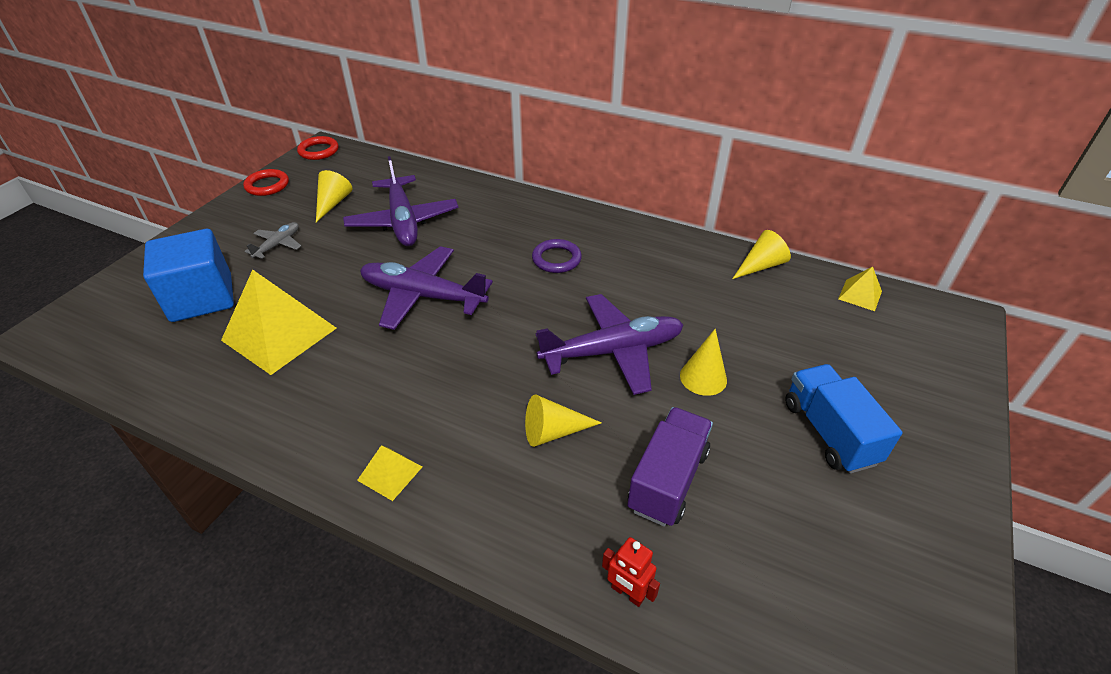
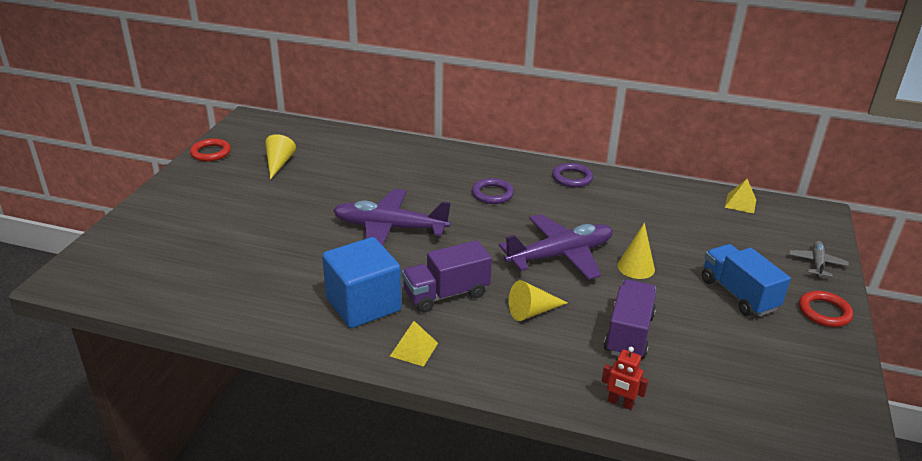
camera: 10 degrees left, 10 degrees down
(202, 298) = (195, 243): blue cube -> blue cube (363, 304)
(278, 245) = (244, 199): grey plane -> grey plane (817, 263)
(279, 334) = (277, 264): yellow pyramid -> none
(318, 151) = (246, 122): red ring -> red ring (824, 312)
(403, 221) = (348, 174): purple plane -> none
(456, 395) = (446, 294): none -> purple truck
(657, 244) = (572, 178): none -> purple ring
(760, 266) = (659, 188): yellow cone -> none

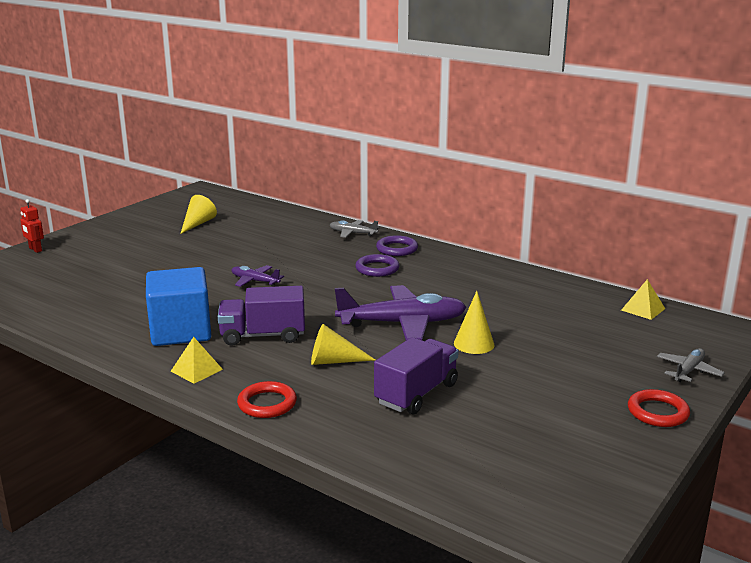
camera: 20 degrees right, 10 degrees down
(211, 153) = (146, 210): red ring -> red ring (267, 404)
(389, 228) = (255, 281): purple plane -> purple plane, size x0.49
(439, 154) = (352, 233): none -> grey plane
(572, 178) = (471, 266): purple ring -> purple ring (397, 249)
(620, 403) = (357, 444): red robot -> red robot (35, 249)
(738, 294) = (568, 382): blue truck -> none

